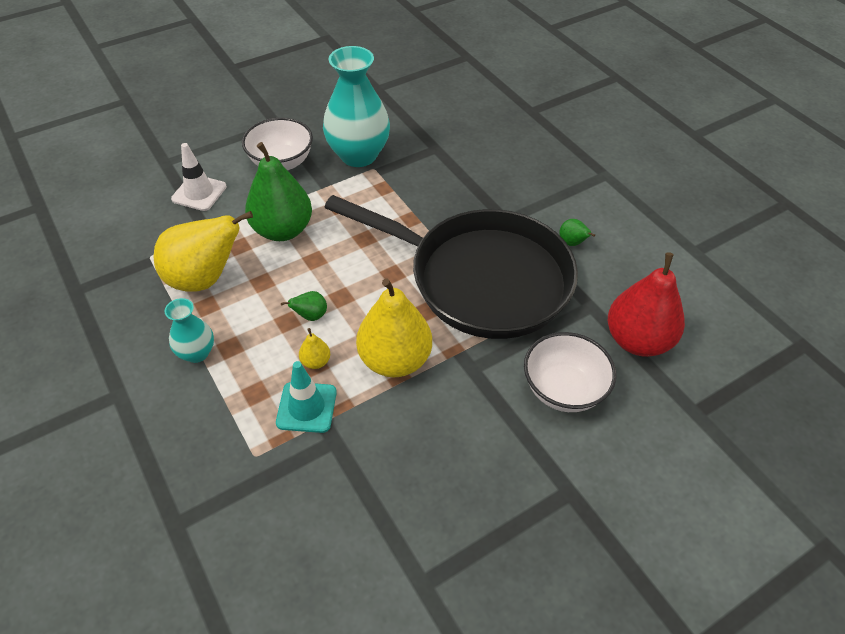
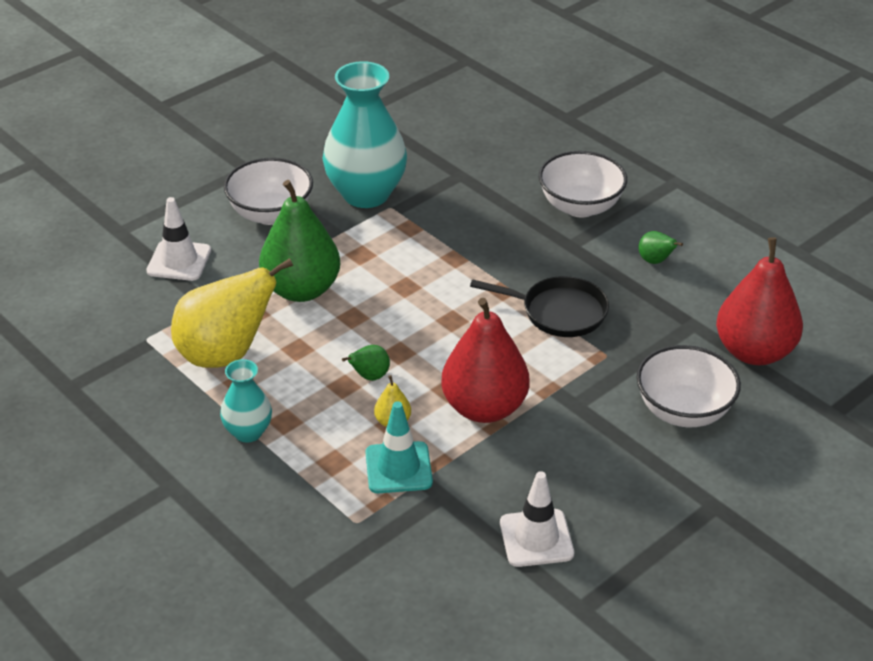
camera: 10 degrees left, 10 degrees down
(395, 360) = (484, 408): yellow pear -> red pear
(402, 499) = (536, 538): none -> white traffic cone
(481, 279) = (559, 312): black pan -> black pan, size x0.44
(522, 187) = (580, 206): none -> white bowl

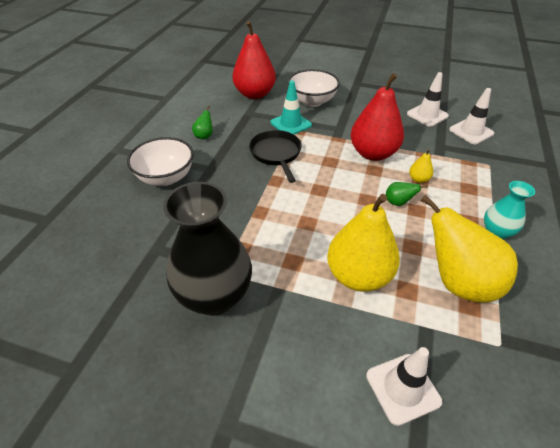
camera: 120 degrees left, 5 degrees up
(271, 214) = (286, 353): white bowl -> none
(301, 290) = (358, 275): green pear -> yellow pear
(366, 194) = (215, 296): turquoise vase -> black vase
(398, 468) = (443, 165): turquoise traffic cone -> turquoise traffic cone (291, 124)
(446, 563) = (471, 132): none -> white traffic cone

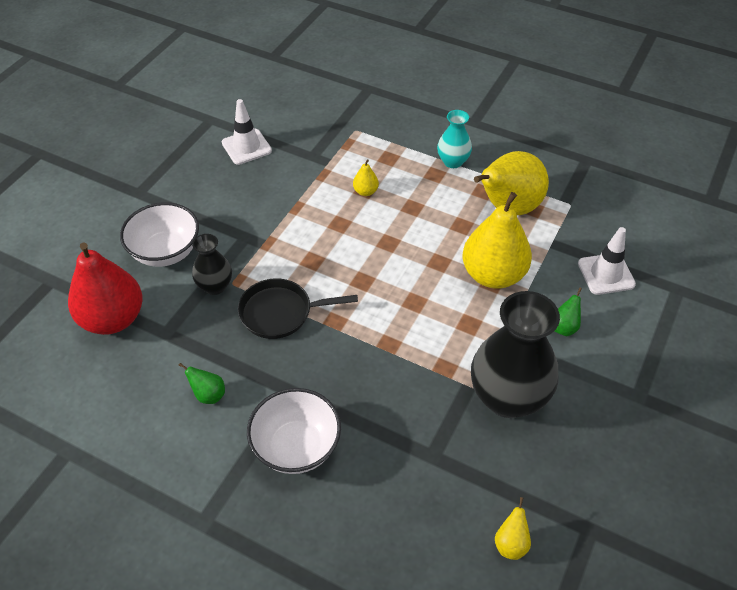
camera: 80 degrees left, 5 degrees up
(70, 307) = (511, 543): none -> yellow pear
(291, 124) = (215, 286): turquoise traffic cone -> black vase
(373, 153) = (309, 217): red pear -> none
(398, 202) = (398, 218): green pear -> green pear (564, 327)
(471, 132) = (294, 122): white traffic cone -> none

